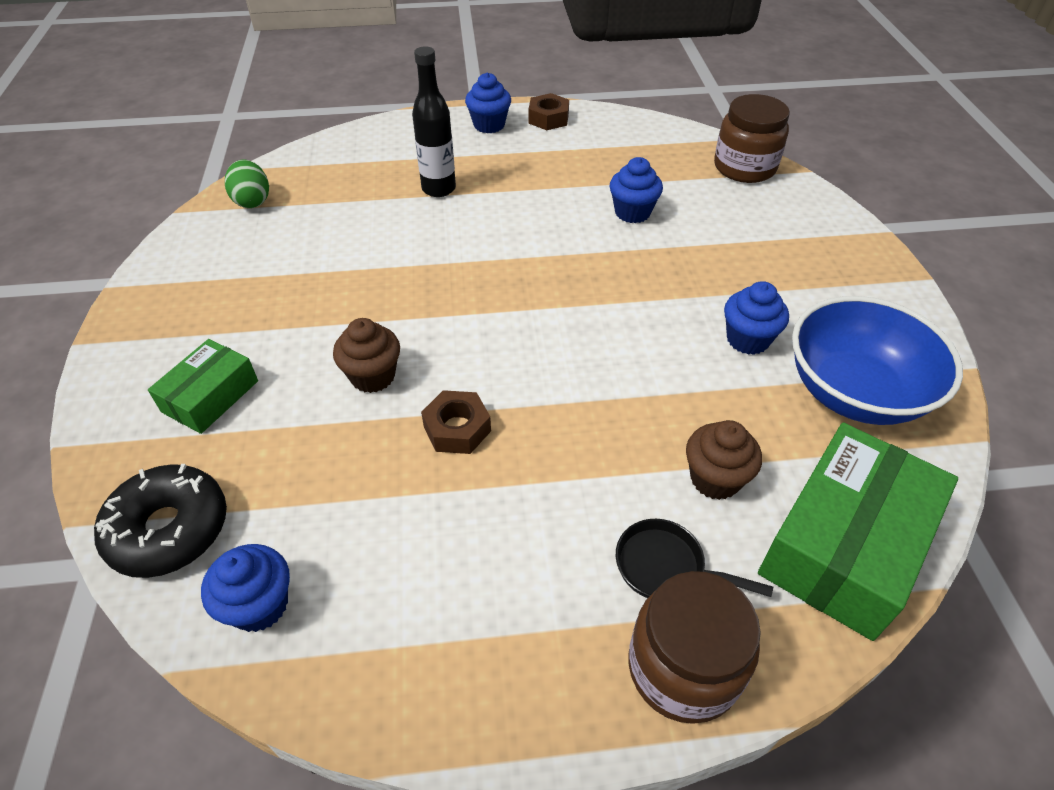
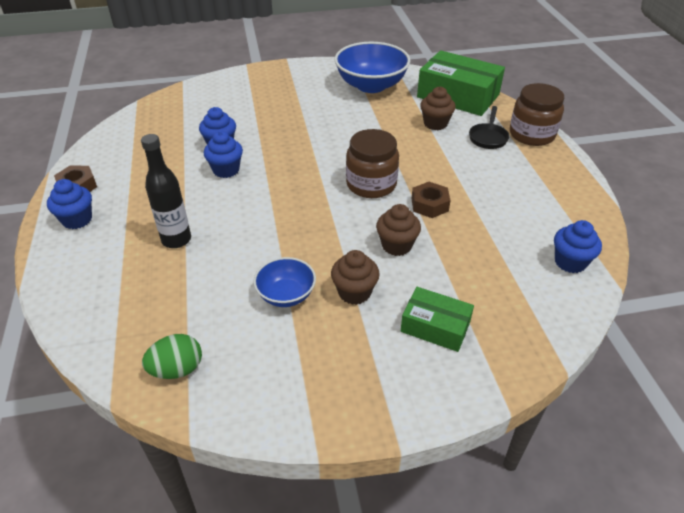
camera: 95 degrees left, 5 degrees down
(169, 529) = (545, 315): black donut -> none
(300, 326) = (354, 292): none -> brown cupcake
(319, 270) = (286, 295): none -> blue bowl
(744, 167) = (174, 102): brown jar -> brown jar (371, 184)
(747, 339) = (339, 110): blue cupcake -> blue cupcake (226, 170)

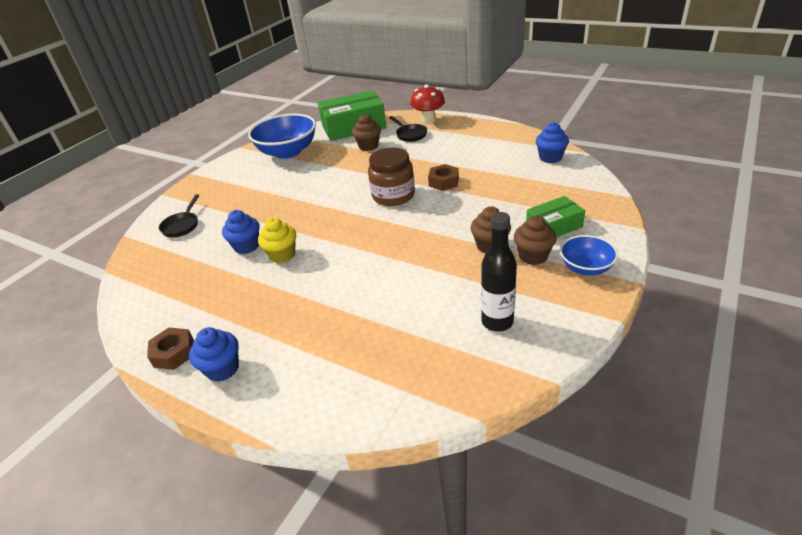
camera: 45 degrees left, 5 degrees down
(176, 240) = (331, 313): black bottle -> black bottle (497, 322)
(177, 369) = (480, 364): green egg -> none
(217, 98) = (182, 225): none -> black pan
(226, 170) = (282, 255): blue cupcake -> yellow cupcake
(286, 295) = (459, 277): blue bowl -> blue bowl (585, 268)
(396, 245) = (466, 210): brown cupcake -> brown cupcake (533, 256)
(531, 134) = (428, 120): brown jar -> red mushroom

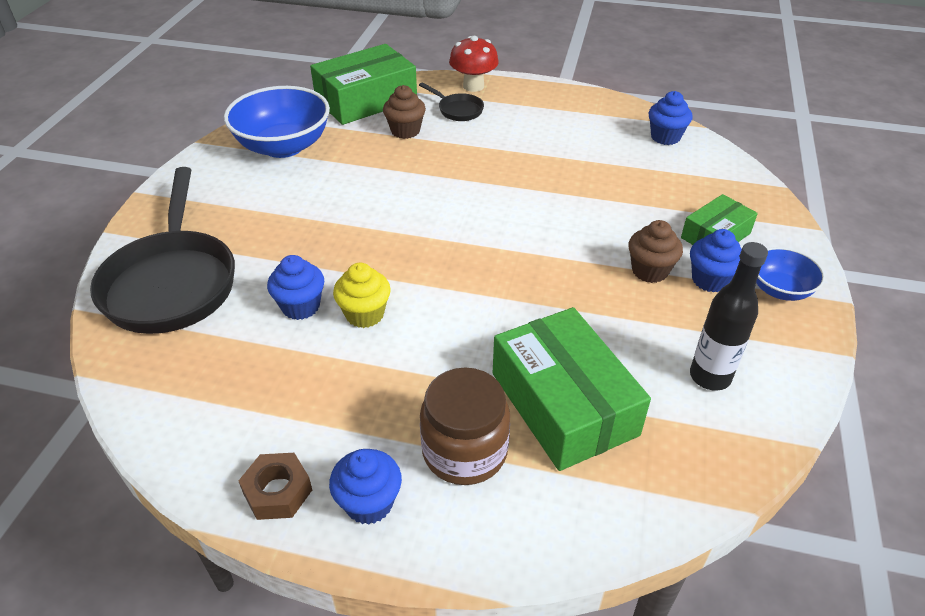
camera: 20 degrees left, 5 degrees up
(182, 225) = (172, 282): black pan -> black pan, size x2.27
(381, 326) = (563, 403): none -> green box
(393, 195) = (482, 207): brown jar -> brown jar (464, 451)
(443, 182) = (542, 181): brown nut -> none
(533, 256) = (710, 280): brown cupcake -> blue cupcake

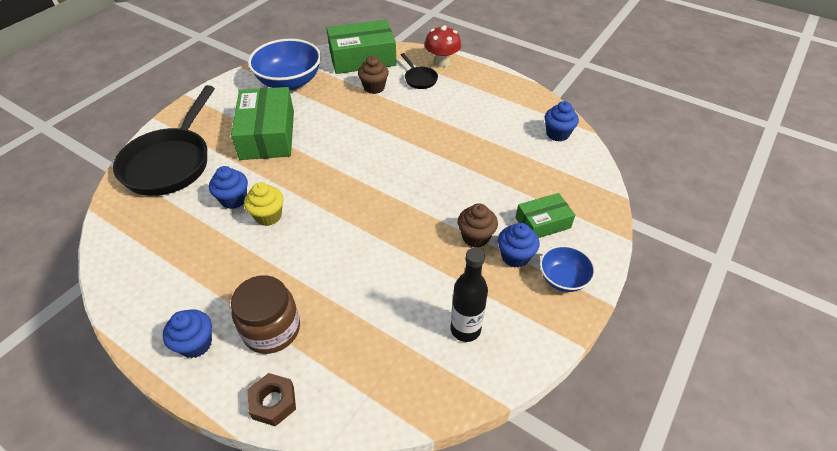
camera: 20 degrees right, 5 degrees up
(277, 492) = (150, 319): brown nut -> brown nut (273, 402)
(563, 403) = (353, 317): green box -> green box (267, 135)

